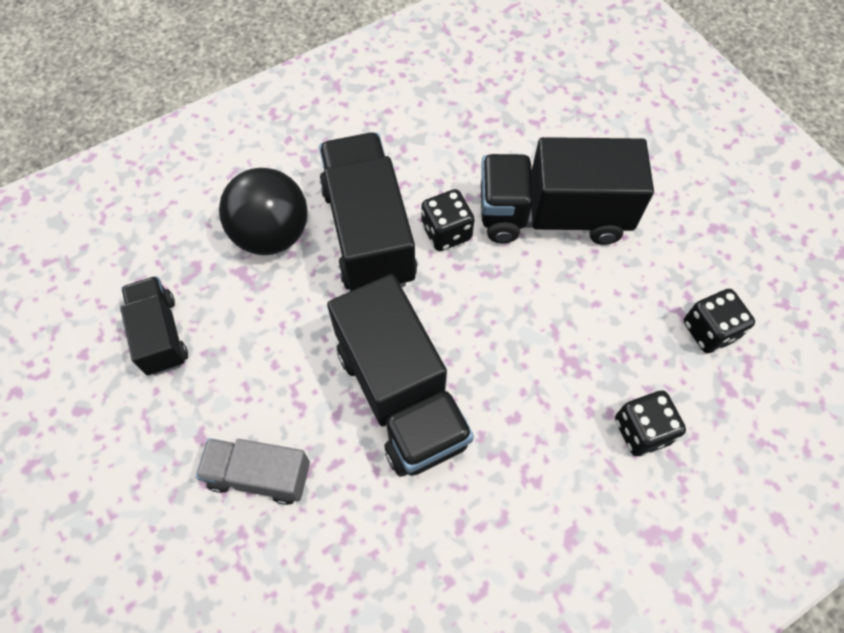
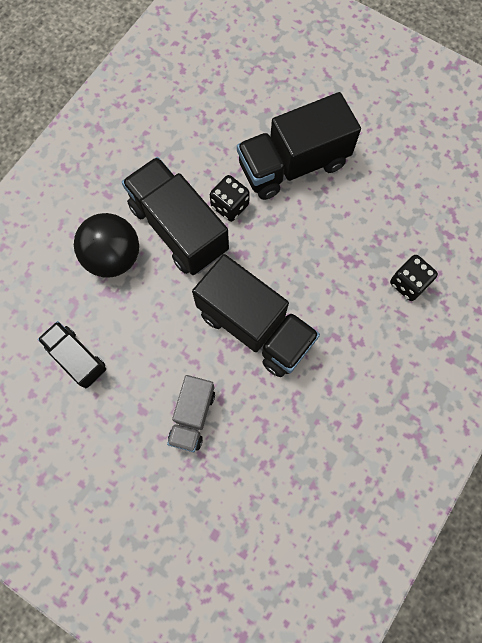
camera: 25 degrees left, 10 degrees up
(259, 475) = (192, 416): grey truck -> grey truck turned 60 degrees counterclockwise
(709, 331) = (422, 202): black dice -> none

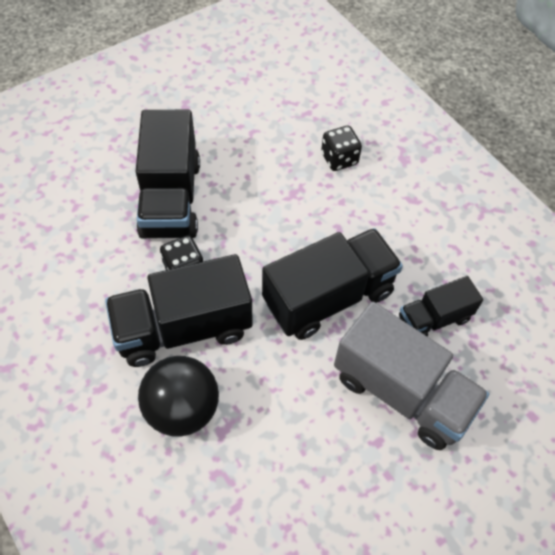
camera: 70 degrees left, 15 degrees down
(77, 358) = (288, 494): black truck -> black truck (434, 319)
(192, 416) = (402, 391): grey truck -> grey truck, size x1.77

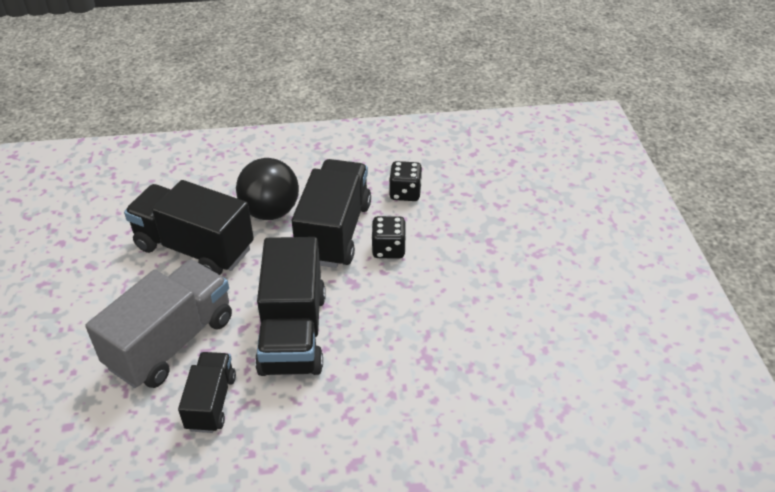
camera: 120 degrees right, 15 degrees down
(171, 198) = (472, 265): black truck -> black truck (194, 248)
(339, 159) = (451, 420): black dice -> black dice (405, 193)
(402, 391) = (171, 342): grey truck -> grey truck turned 150 degrees clockwise

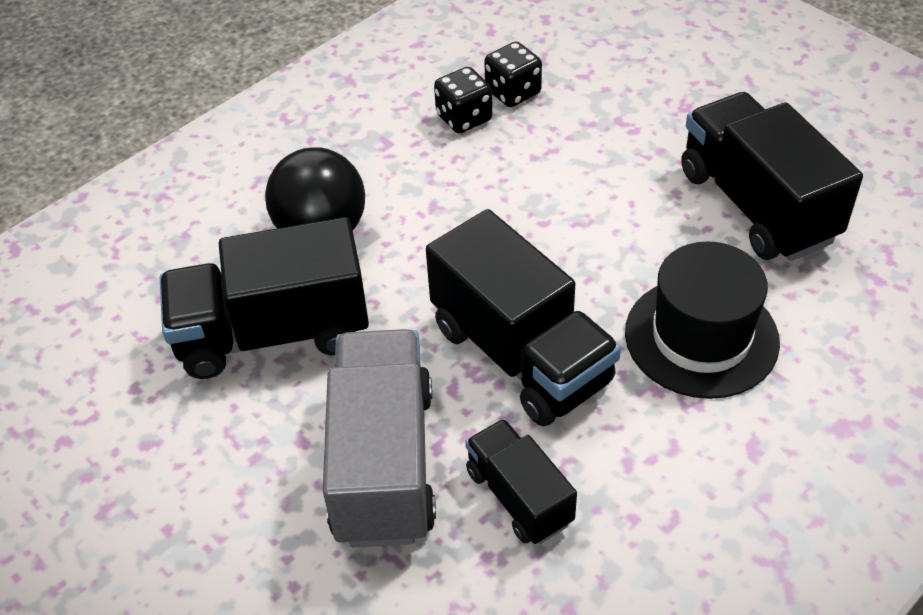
camera: 35 degrees left, 5 degrees up
(334, 232) = (432, 210): black truck -> black truck (756, 206)
(388, 249) = (520, 193): black dice -> black dice (513, 92)
(396, 385) = (701, 337): none -> black hat

